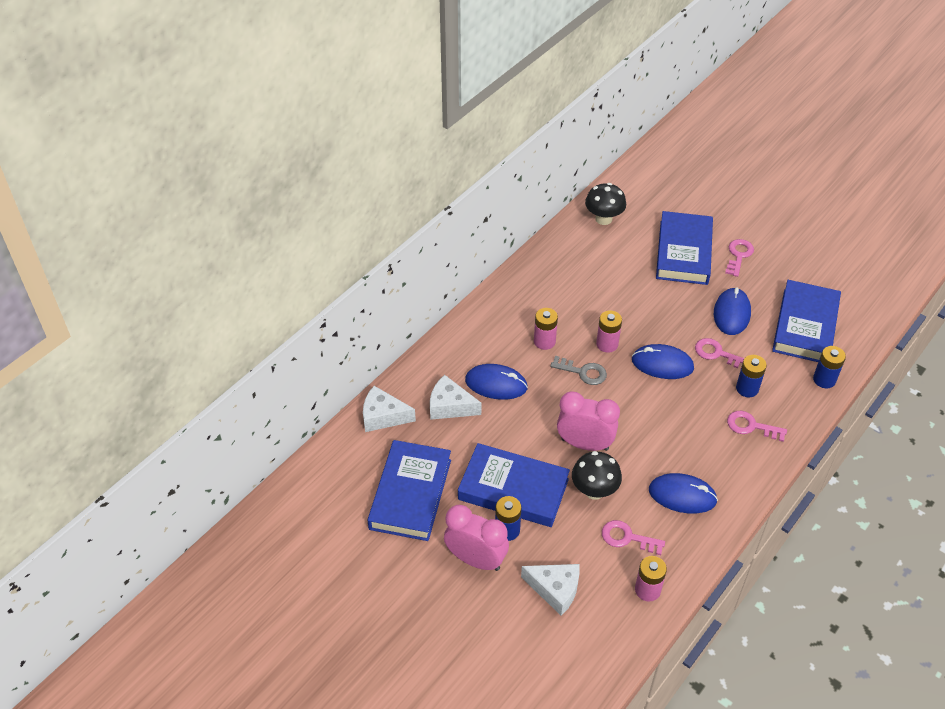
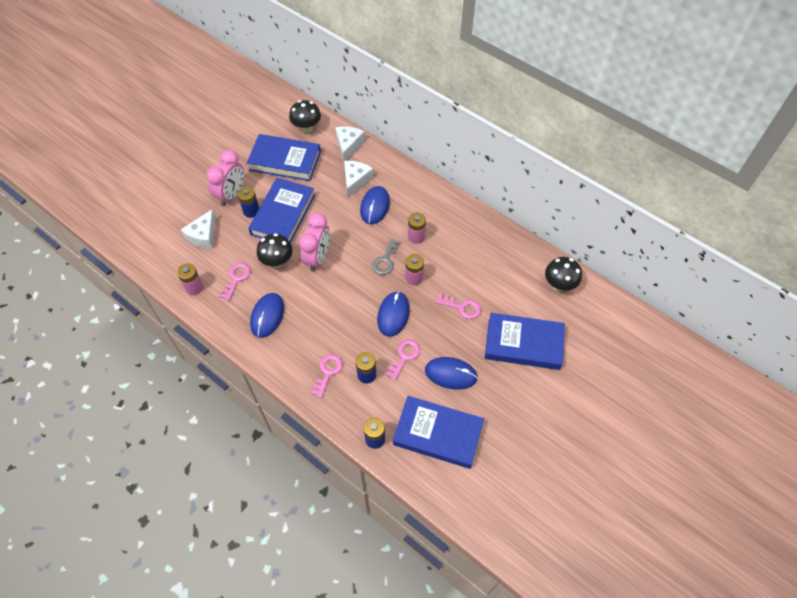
camera: 90 degrees right, 10 degrees up
(344, 470) = (307, 128): none -> black mushroom
(738, 255) = (524, 390): pink key -> pink key (462, 307)

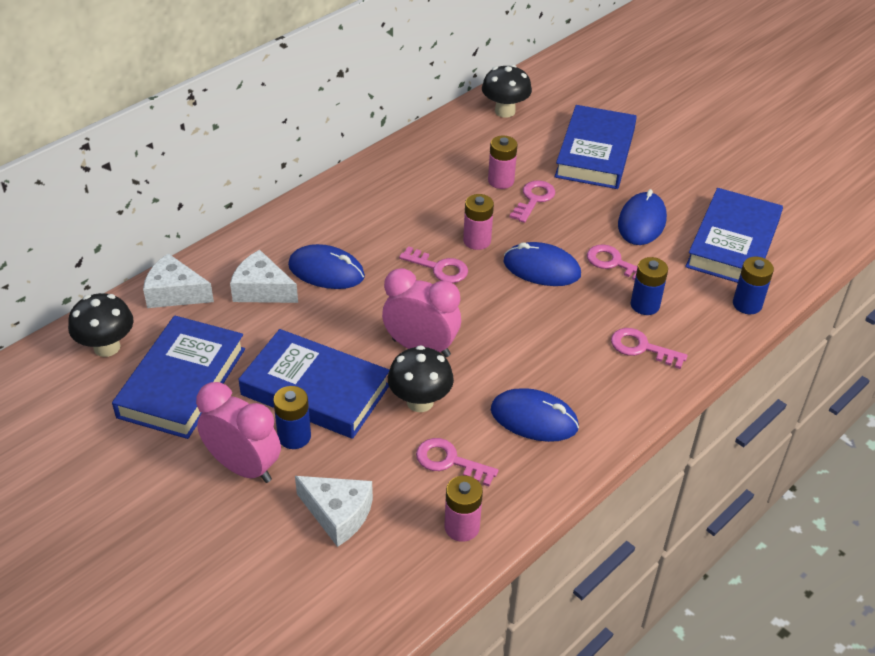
camera: 85 degrees left, 15 degrees down
(385, 260) = (439, 268): grey key -> pink key
(416, 237) = (399, 231): pink battery -> pink battery (501, 181)

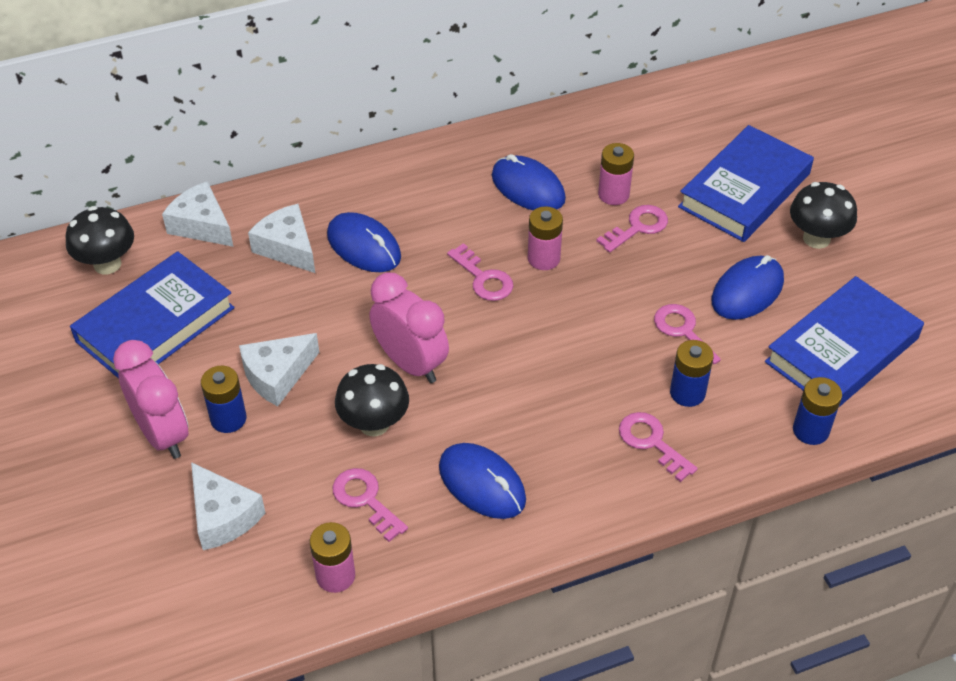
camera: 25 degrees right, 5 degrees up
(315, 390) = (277, 375): blue book -> white cheese
(505, 111) = (669, 110): black mushroom -> black mushroom (816, 238)
(541, 268) = (596, 313): blue mouse -> blue mouse (528, 188)

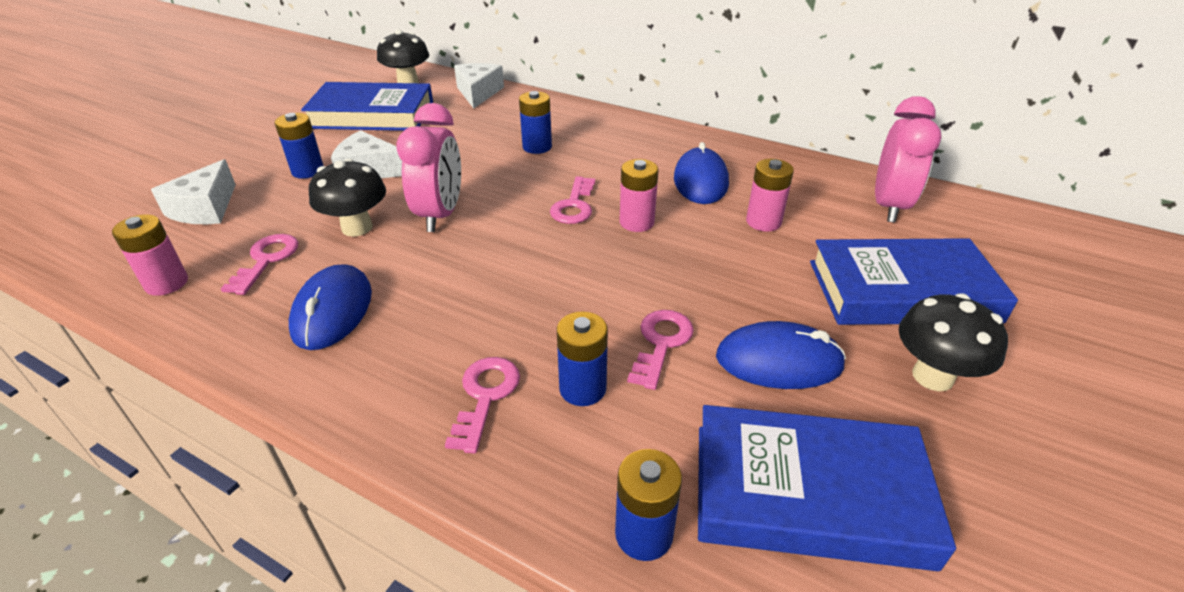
camera: 50 degrees right, 10 degrees down
(163, 434) = (272, 156): pink clock -> pink clock (889, 206)
(287, 247) = (497, 124): white cheese -> none
(364, 246) = (537, 147): blue mouse -> blue battery
(637, 227) = (748, 252): pink key -> none

